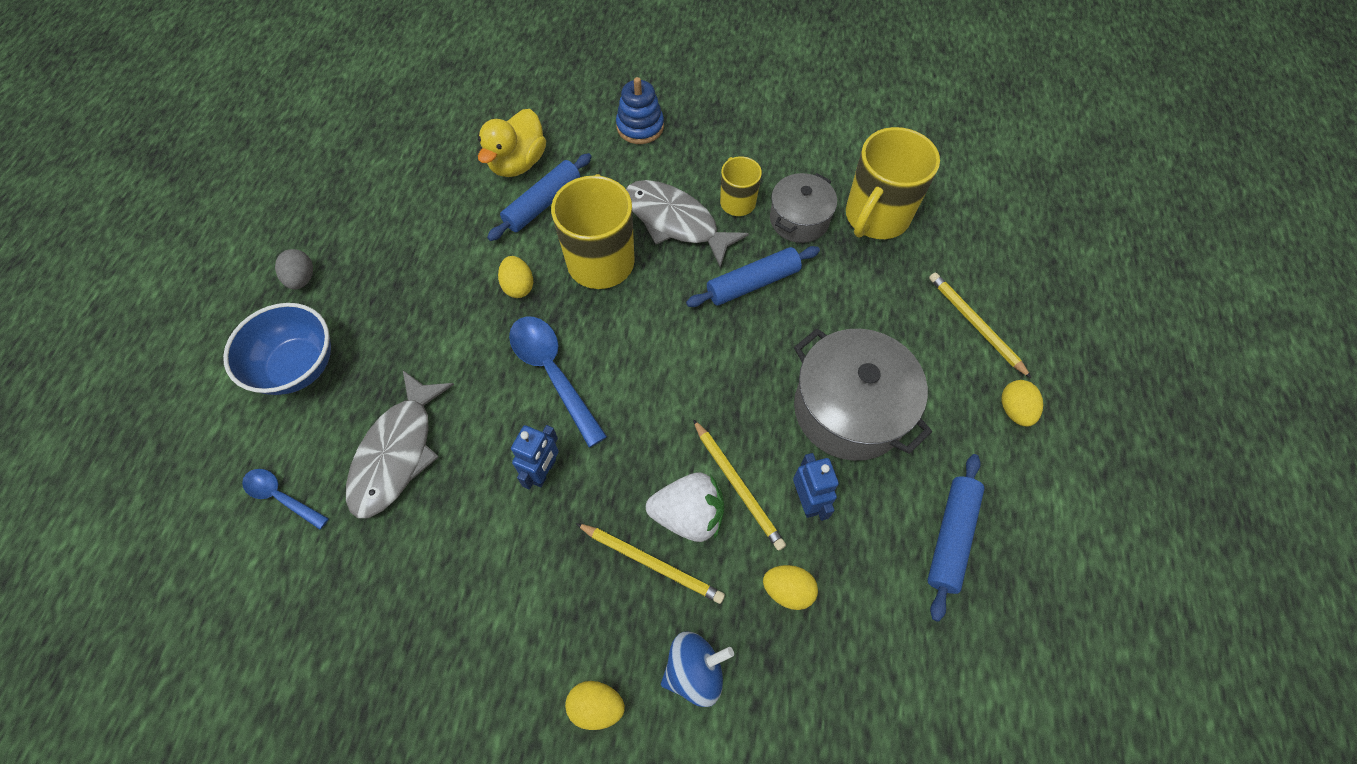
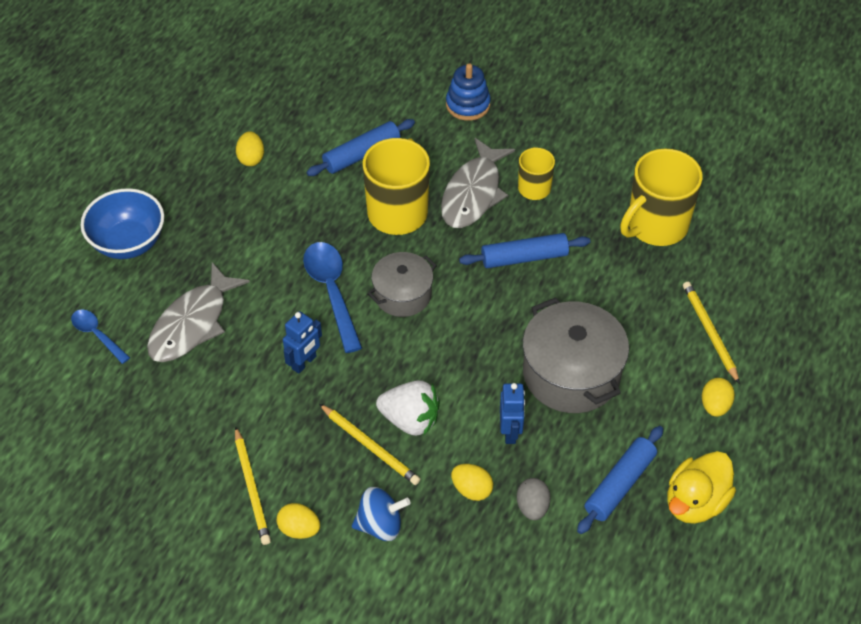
camera: 15 degrees right, 10 degrees down
(302, 279) = (145, 175): grey egg -> grey egg (532, 507)
(518, 163) = (349, 115): yellow duck -> yellow duck (695, 502)
(518, 286) = (322, 218): yellow egg -> yellow egg (251, 158)
(675, 222) = (473, 193): grey fish -> grey fish turned 120 degrees counterclockwise
(738, 485) = (457, 408): yellow pencil -> yellow pencil (252, 488)
(799, 220) = (585, 214): grey pot -> grey pot (402, 294)

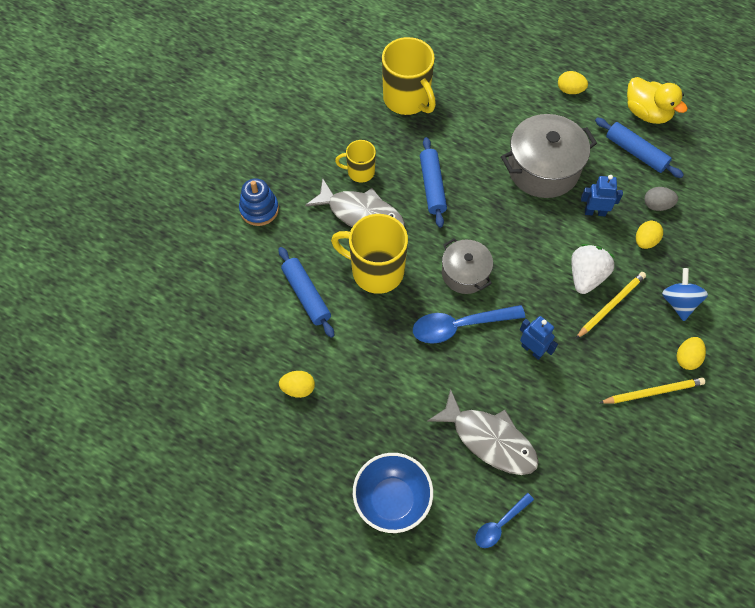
camera: 85 degrees left, 10 degrees up
(709, 332) = (508, 83): yellow pencil -> none

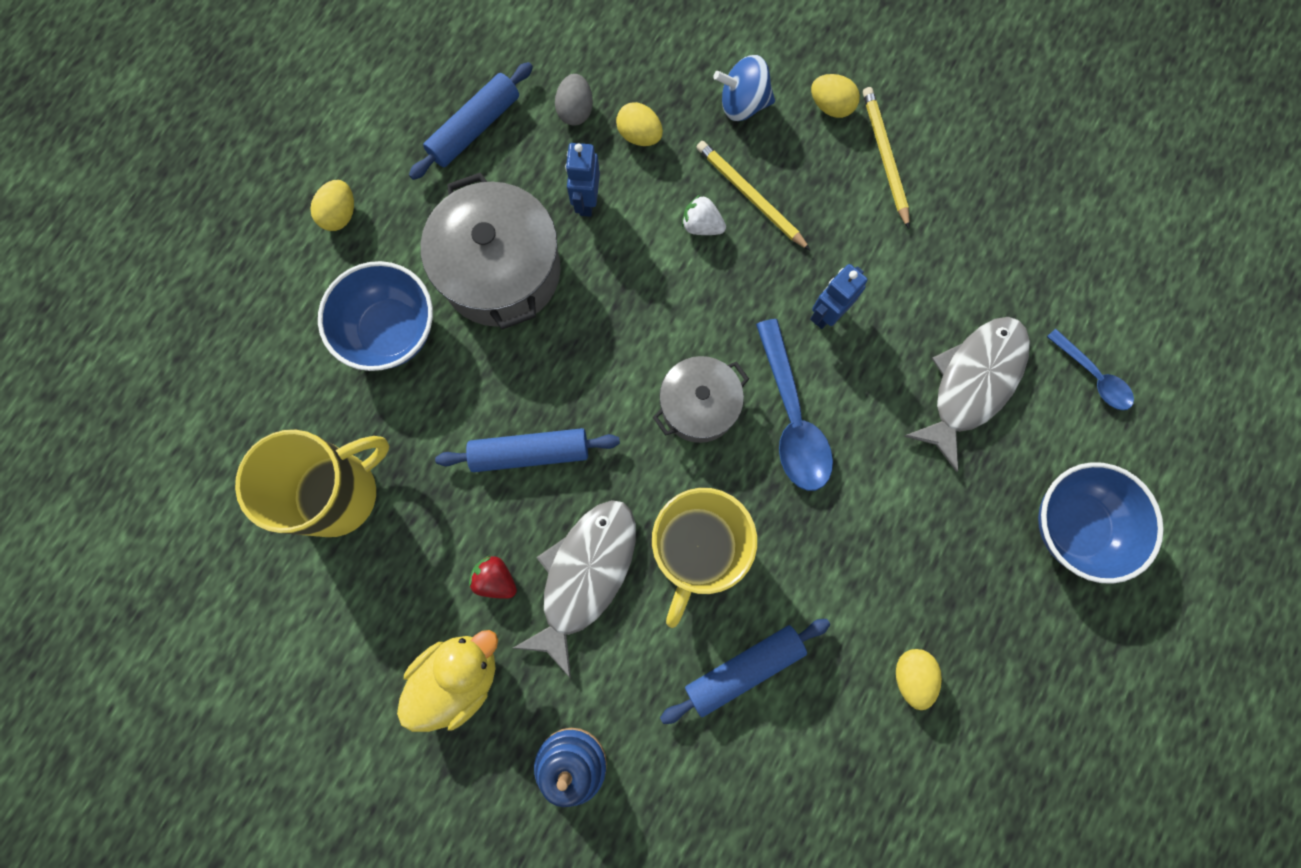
camera: 90 degrees left, 15 degrees up
(360, 172) = (495, 579): yellow mug -> red strawberry
(501, 117) = (391, 331): none -> blue bowl
(586, 276) = (701, 225): white strawberry -> white strawberry, size x0.58
(647, 113) = (397, 102): yellow duck -> yellow duck (458, 676)

